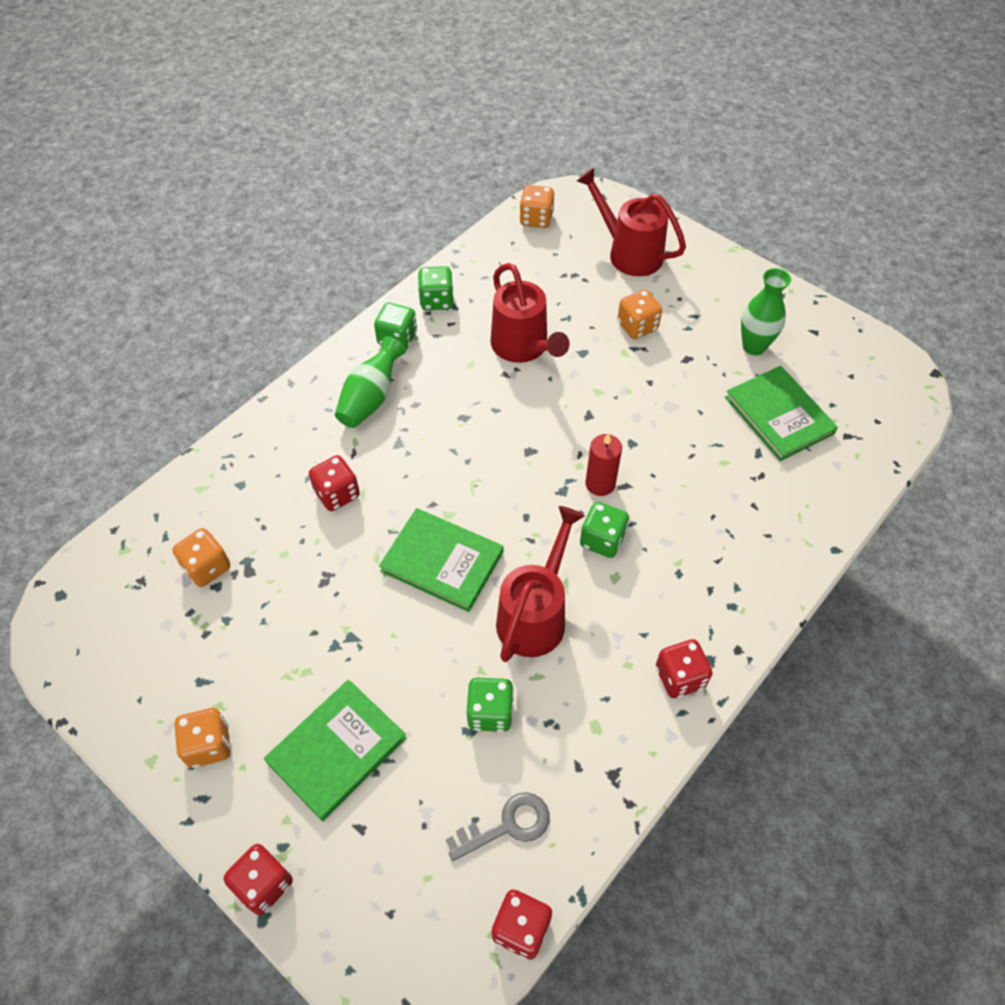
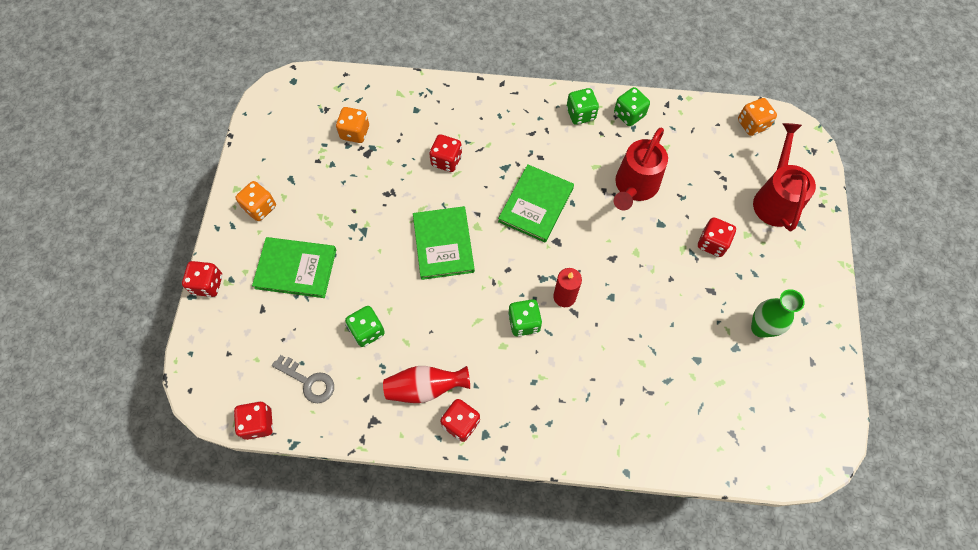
camera: 55 degrees right, 10 degrees up
(371, 398) = (525, 131): green vase -> none
(535, 614) = (445, 316): red watering can -> none
(610, 690) = (425, 388): none -> red vase
(637, 326) = (712, 243): orange dice -> red dice
(779, 415) = (712, 377): green book -> green book (536, 205)

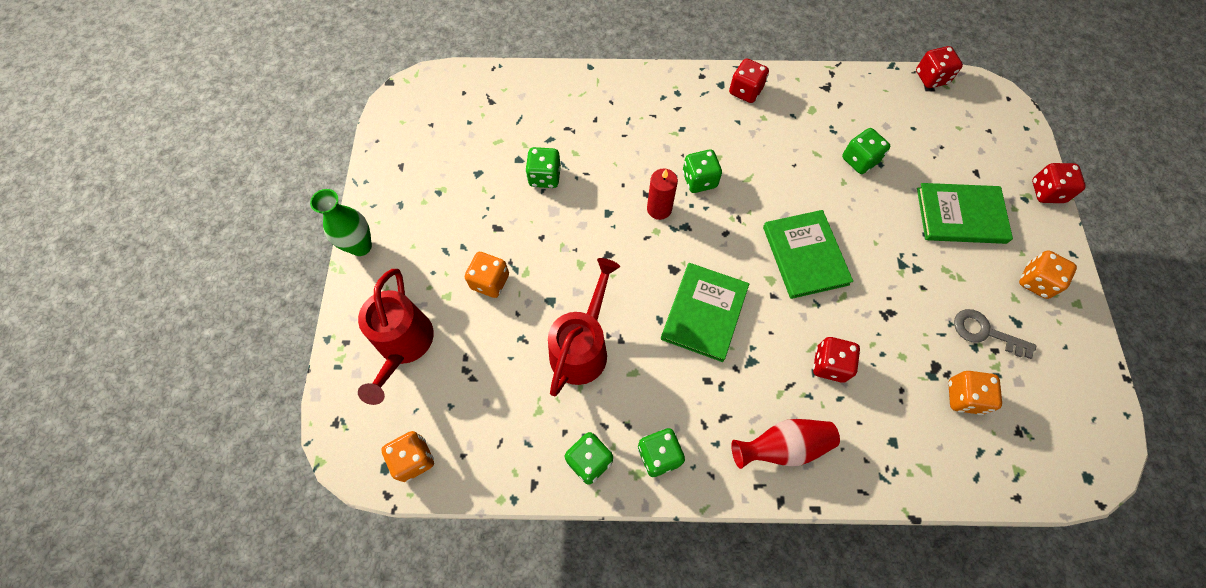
camera: 175 degrees right, 0 degrees up
(309, 381) = (899, 113): grey key -> grey key (984, 332)
(425, 388) = (786, 116): red vase -> red vase (782, 446)
(671, 338) = (544, 177): none -> green dice
(712, 243) = (490, 281): red dice -> orange dice
(760, 328) = (448, 194): green vase -> green vase (360, 246)

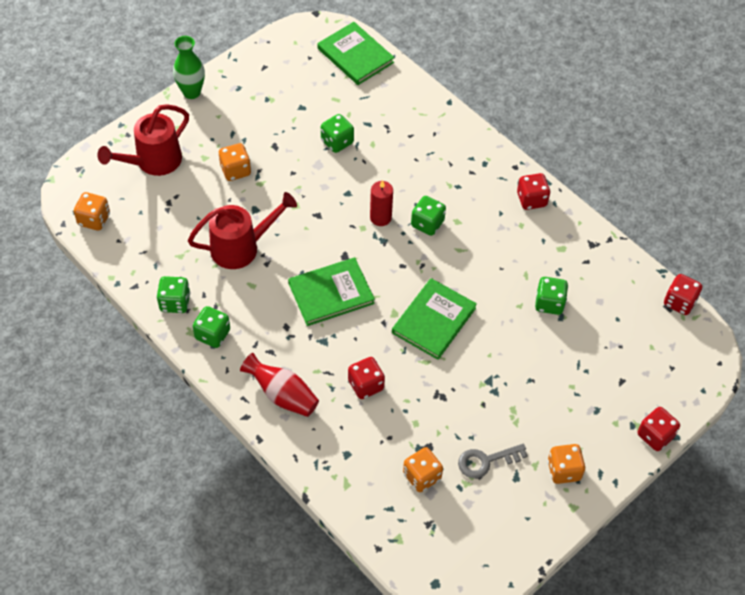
camera: 45 degrees right, 10 degrees down
(960, 215) = (570, 392): green book -> green book (355, 55)
(984, 332) = (486, 461): grey key -> grey key turned 90 degrees counterclockwise

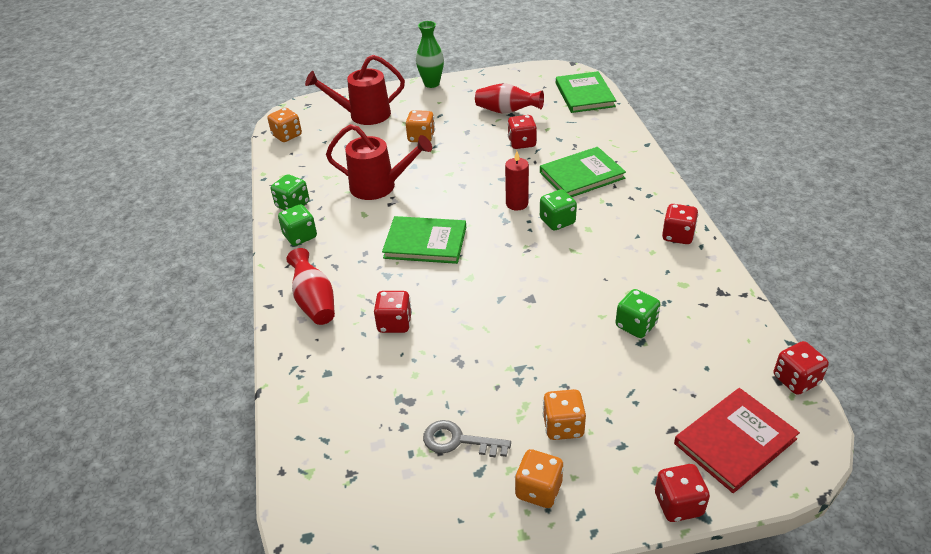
camera: 35 degrees right, 15 degrees down
(295, 105) = (507, 111): none -> red vase
(337, 142) = (522, 143): green dice -> red dice
(422, 476) = (381, 425): orange dice -> orange dice (563, 426)
(434, 320) = (503, 296): green book -> green book (582, 175)
(665, 371) = (735, 441): none -> red book

